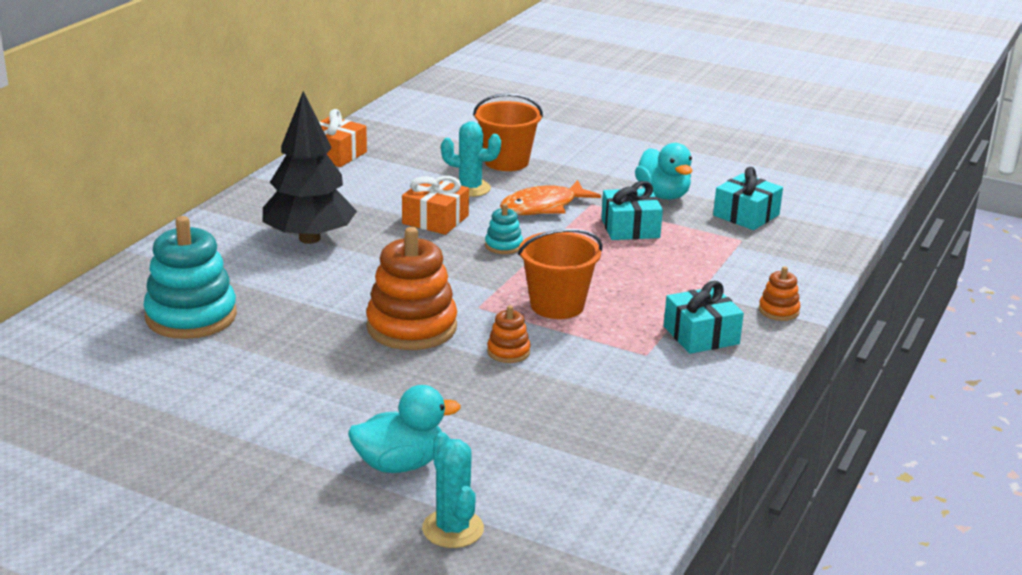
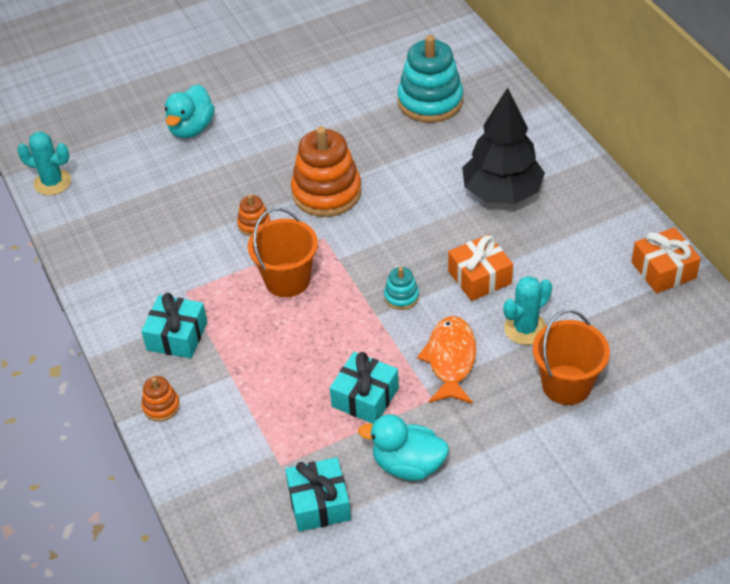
camera: 130 degrees right, 20 degrees up
(453, 529) = (121, 125): turquoise cactus -> turquoise cactus (52, 182)

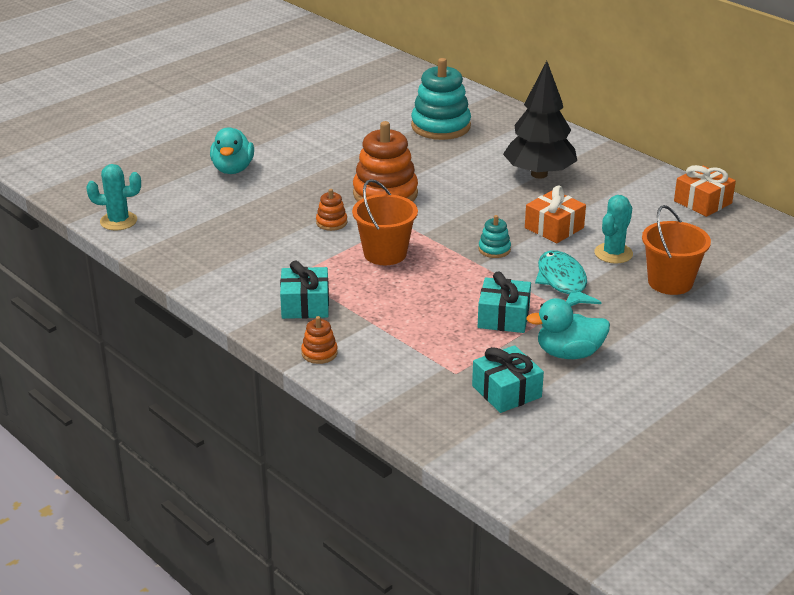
camera: 20 degrees left, 15 degrees down
(450, 359) = (562, 282): orange fish -> turquoise fish

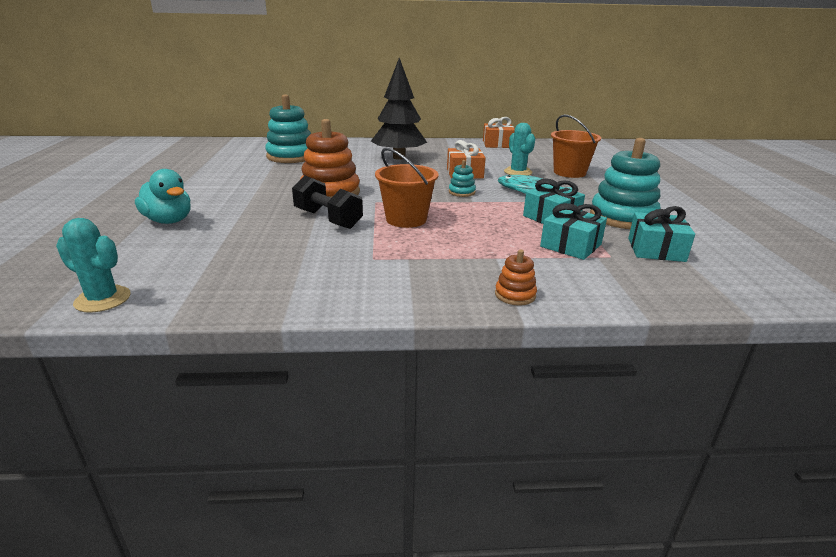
camera: 50 degrees left, 5 degrees down
(118, 221) = (103, 299): turquoise cactus -> turquoise cactus turned 75 degrees clockwise
(305, 305) = (427, 271): turquoise gift -> turquoise gift (570, 245)
(331, 222) = (328, 219): orange stacking toy -> black dumbbell
(569, 353) = (622, 217): turquoise duck -> turquoise stacking toy

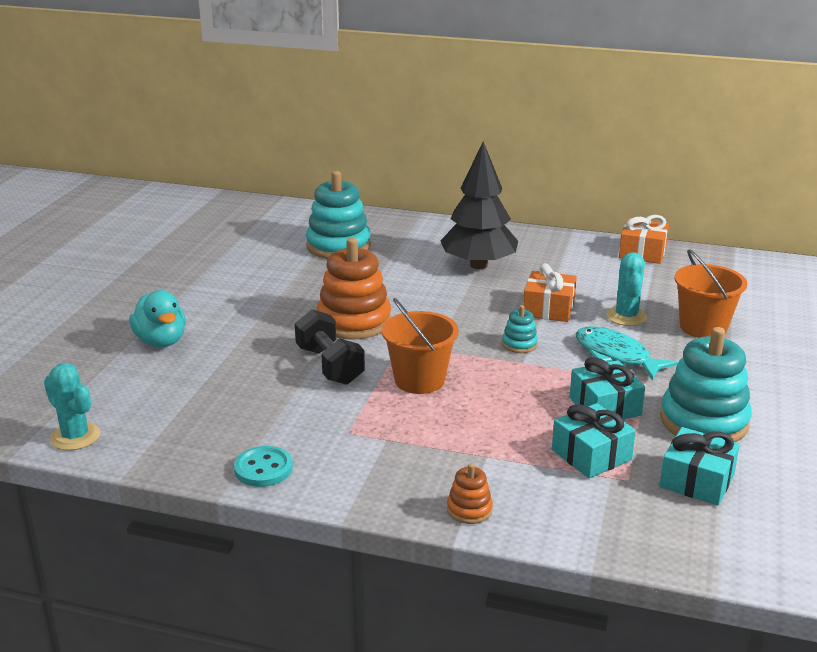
camera: 20 degrees right, 0 degrees up
(313, 295) = (263, 469): none -> turquoise button

